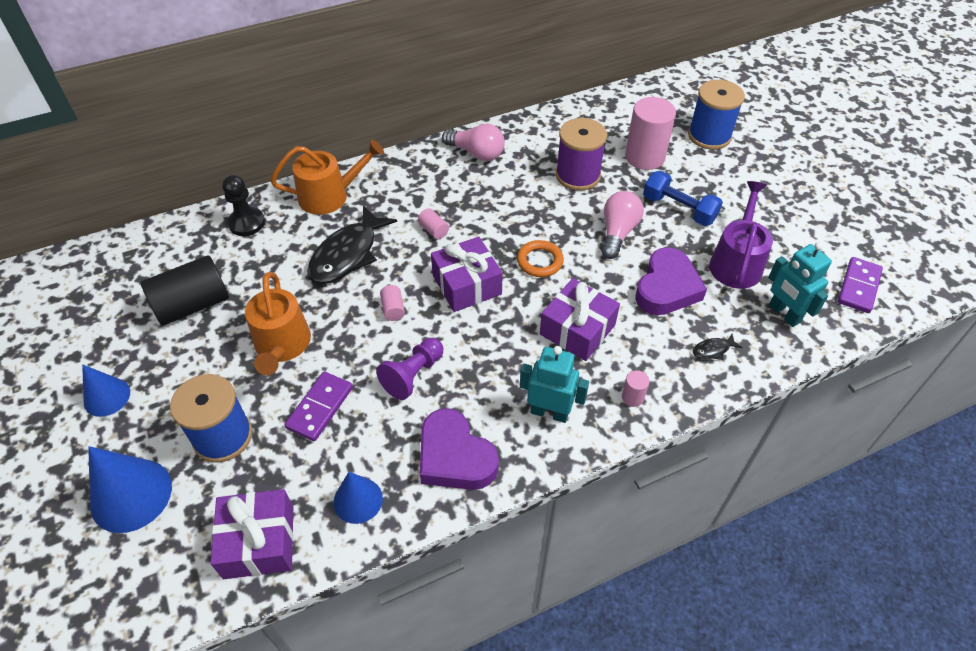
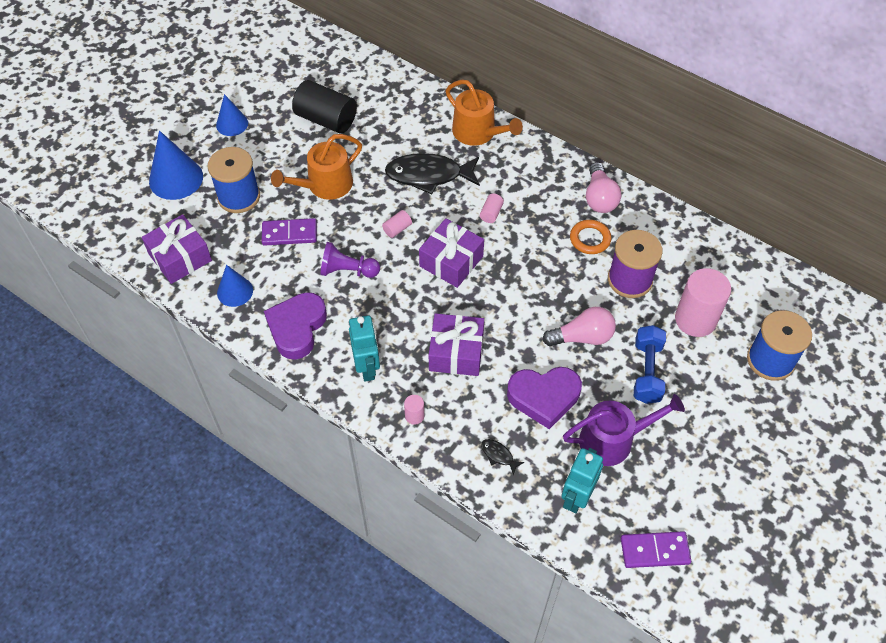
camera: 60 degrees right, 5 degrees up
(247, 223) = (416, 103): black pawn -> none
(540, 261) = (509, 297): orange ring -> orange ring (590, 239)

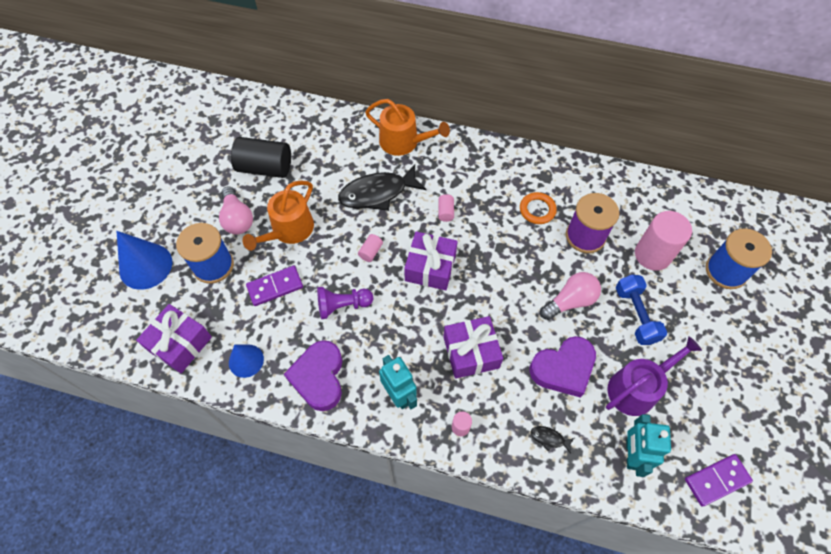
camera: 20 degrees left, 5 degrees up
(232, 124) = (179, 197): blue cone -> none
(599, 198) = (529, 170): pink light bulb -> pink light bulb (237, 218)

